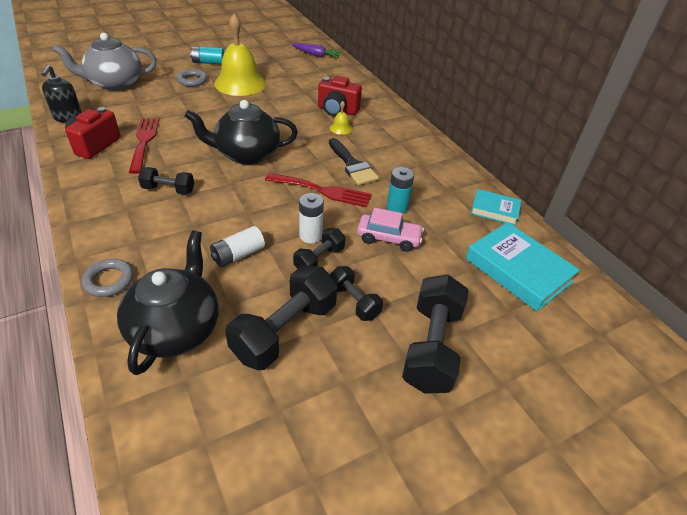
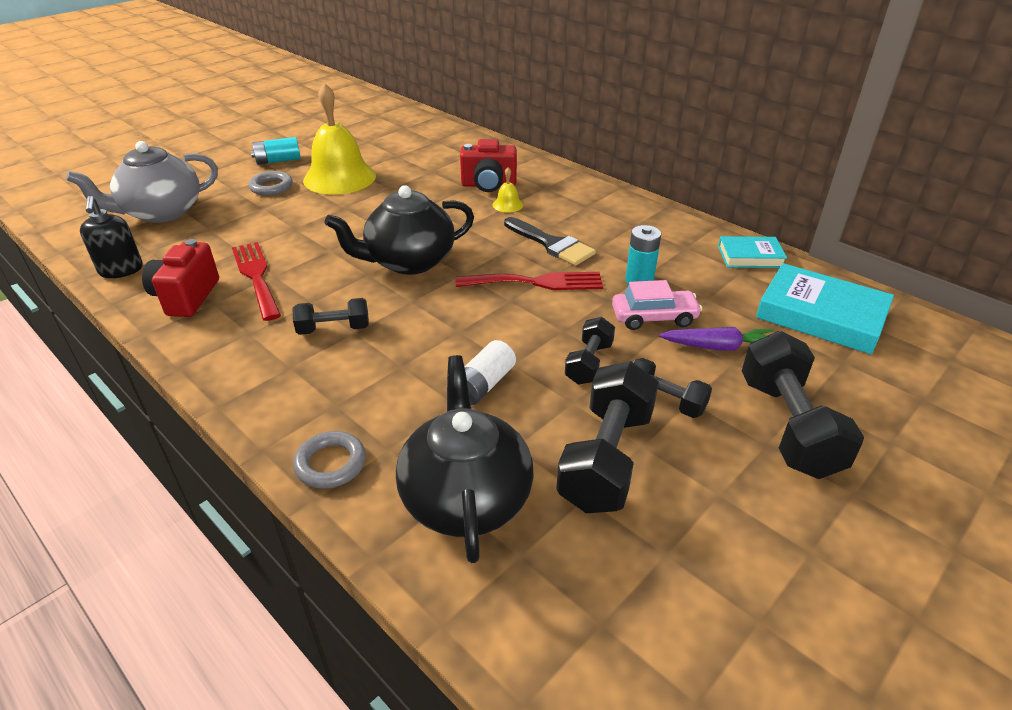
camera: 15 degrees left, 5 degrees down
(310, 235) = (559, 338): white battery -> none
(316, 55) = (416, 125): purple carrot -> purple carrot (718, 347)

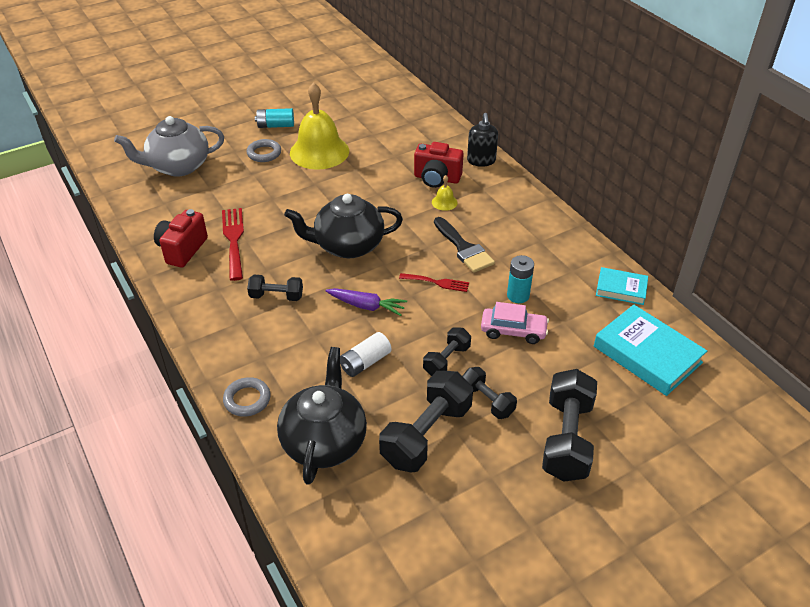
camera: 15 degrees right, 5 degrees up
(121, 270) = (142, 217): black soap dispenser -> black soap dispenser (481, 161)
(537, 282) = (437, 282): red fork -> red fork, size x0.61
(718, 347) = (550, 366): purple carrot -> purple carrot (366, 306)

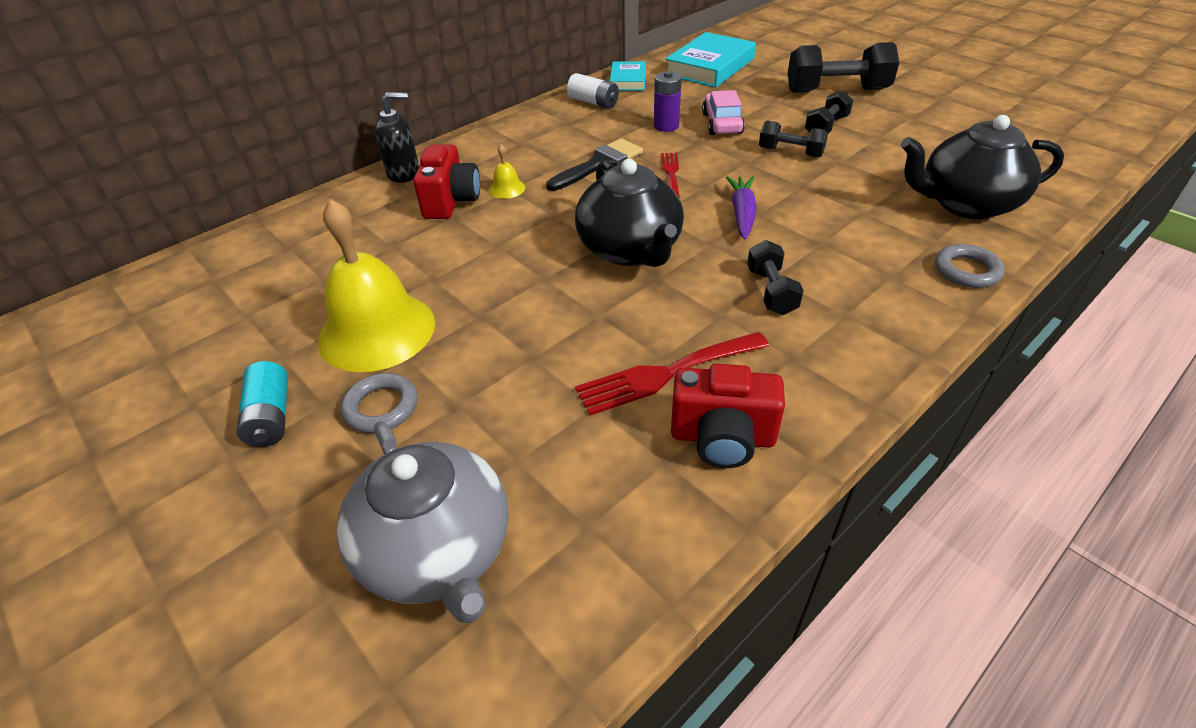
camera: 100 degrees left, 0 degrees up
(365, 362) = (834, 199): white battery -> white battery (593, 102)
(426, 434) = (897, 150): black dumbbell -> none
(518, 295) = (666, 126): turquoise battery -> purple battery

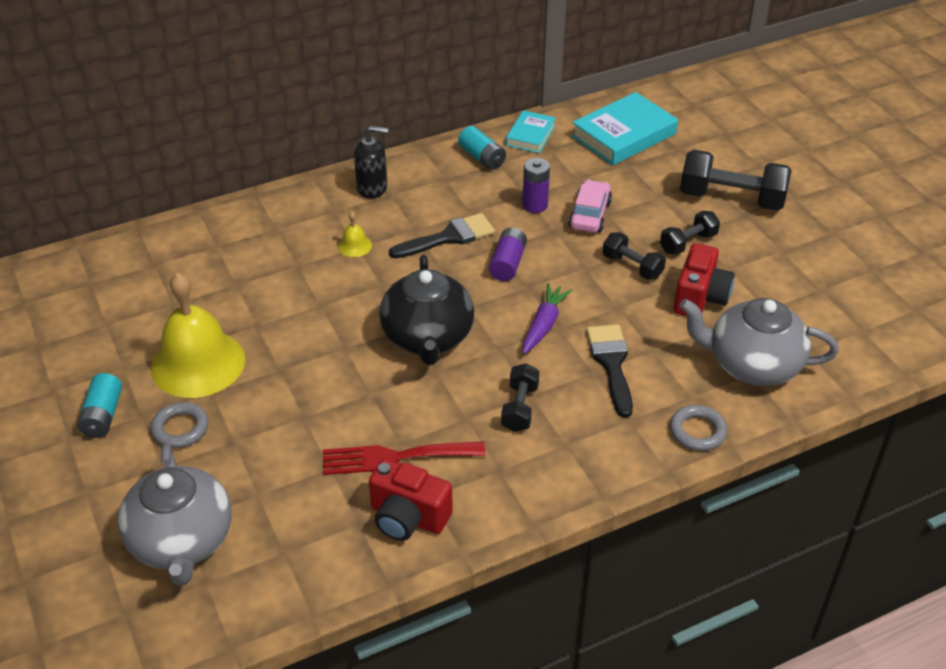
camera: 15 degrees right, 0 degrees up
(404, 173) = (273, 206): black soap dispenser -> black soap dispenser (372, 188)
(451, 201) = (302, 248): red camera -> red camera (700, 298)
(593, 102) = (482, 157): white battery -> turquoise battery
(671, 173) = (507, 263): red fork -> purple battery
(833, 232) = (611, 364): none -> black brush
(966, 204) = (752, 365): black teapot -> grey teapot

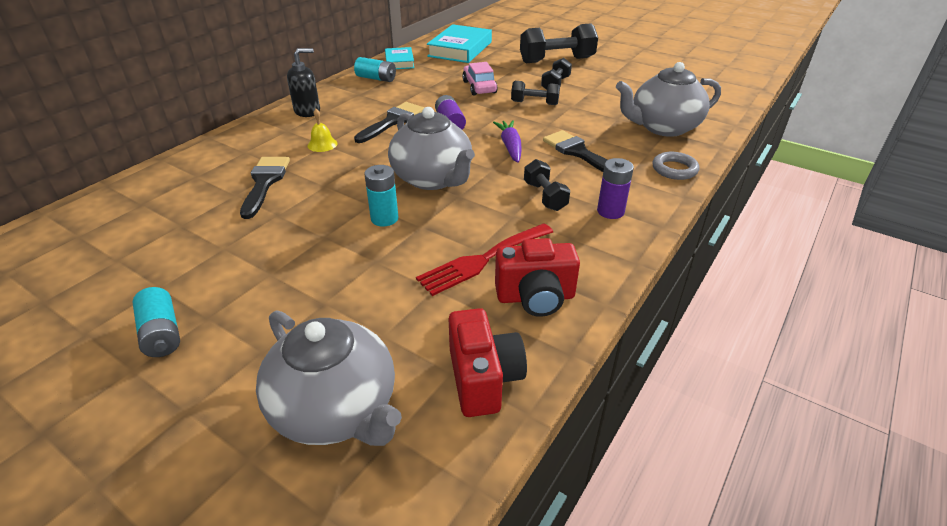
camera: 30 degrees left, 5 degrees down
(180, 428) = (259, 313): grey ring -> none
(198, 363) = (239, 258): yellow bell -> none
(270, 279) = (264, 182): none -> black brush
(345, 370) = (384, 218): none -> turquoise battery
(427, 338) = (433, 179): black teapot -> grey teapot
(535, 205) = (437, 91): purple battery -> purple battery (610, 211)
(700, 298) = (593, 106): red camera -> red camera (483, 379)

